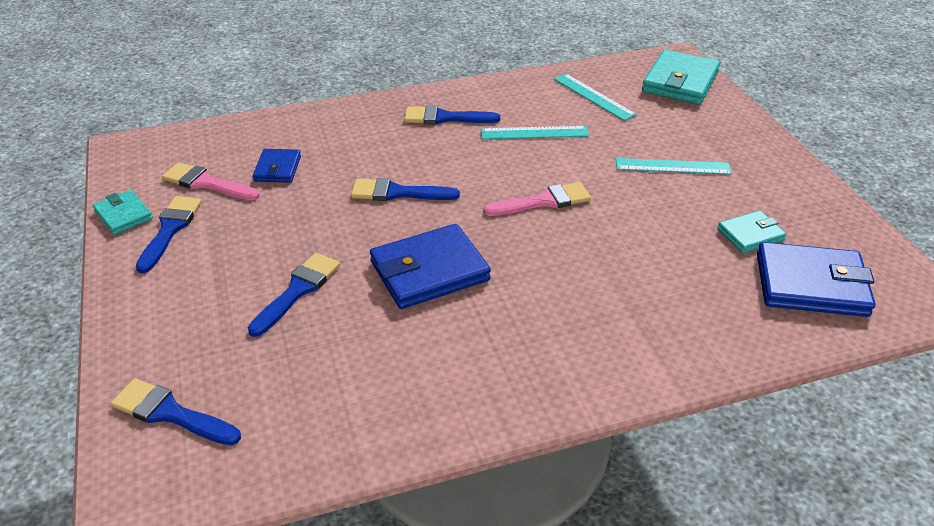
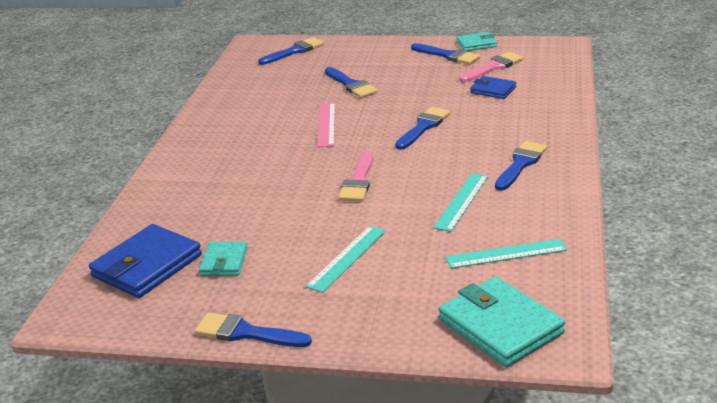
camera: 120 degrees right, 10 degrees down
(429, 271) = (326, 124): blue wallet -> pink ruler
(814, 183) = (246, 333): none -> blue brush

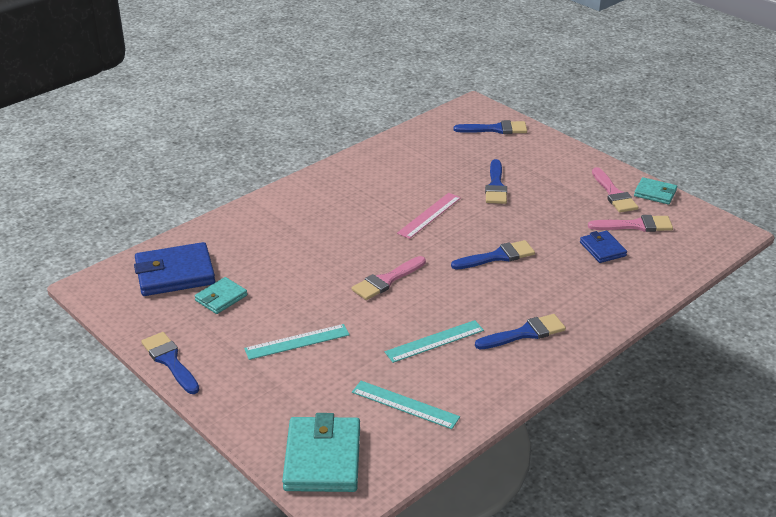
camera: 35 degrees right, 5 degrees up
(448, 55) = (614, 194): blue brush -> pink brush

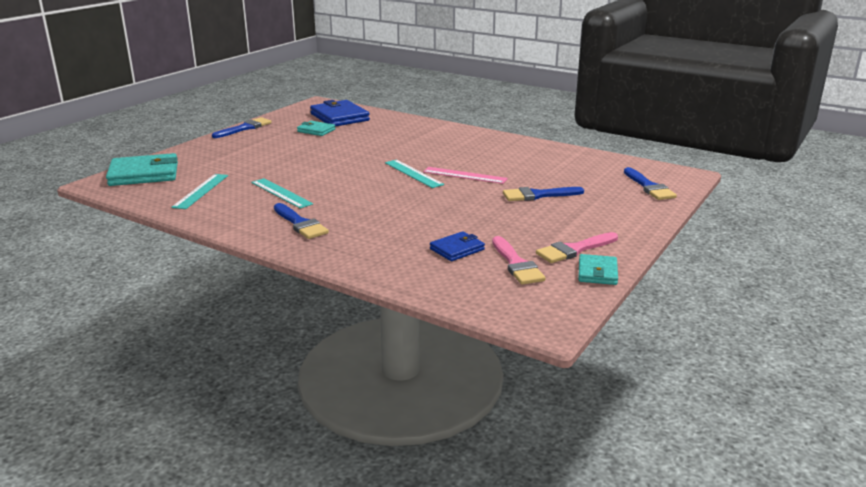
camera: 75 degrees right, 10 degrees down
(297, 342) = (271, 154): turquoise ruler -> turquoise ruler (413, 173)
(386, 280) = (358, 171): pink brush -> none
(497, 256) = (415, 205): blue brush -> none

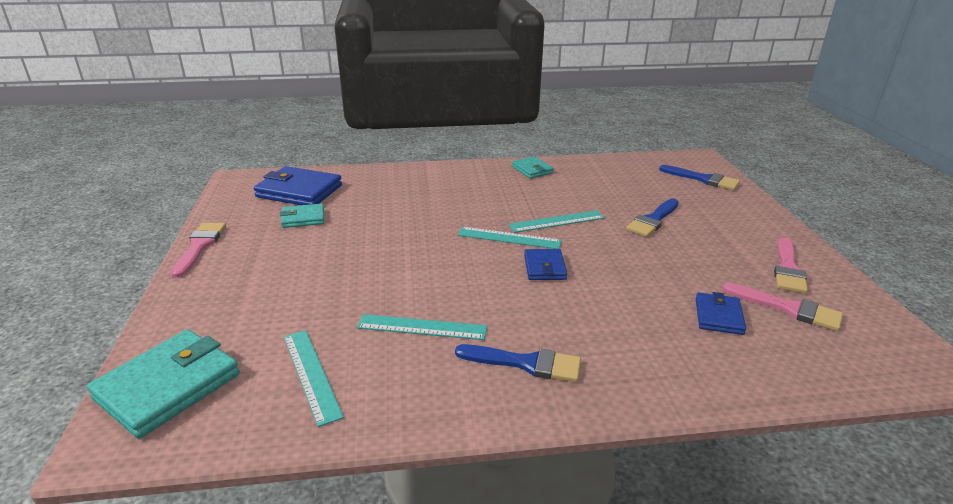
camera: 40 degrees left, 5 degrees up
(245, 128) = (200, 246): blue brush -> pink brush
(402, 193) = (544, 267): none -> blue wallet
(465, 175) = (557, 221): pink ruler -> turquoise ruler
(597, 272) = (846, 286): turquoise wallet -> turquoise wallet (532, 170)

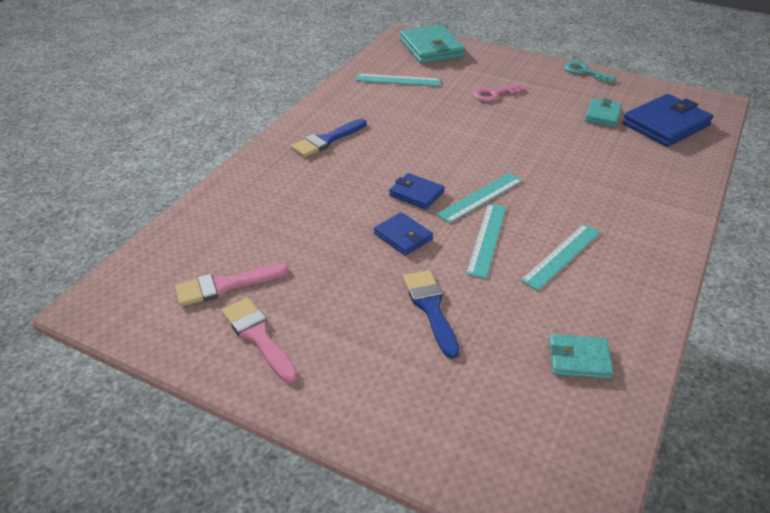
camera: 125 degrees right, 10 degrees up
(200, 246) = (584, 72): pink brush -> turquoise key
(300, 285) = (494, 94): none -> pink key
(422, 327) = (401, 120): turquoise ruler -> turquoise ruler (562, 256)
(532, 170) = (637, 287): turquoise wallet -> turquoise wallet (579, 359)
(703, 179) = (495, 447): blue brush -> none
(718, 316) = (265, 241): blue wallet -> blue wallet (403, 236)

